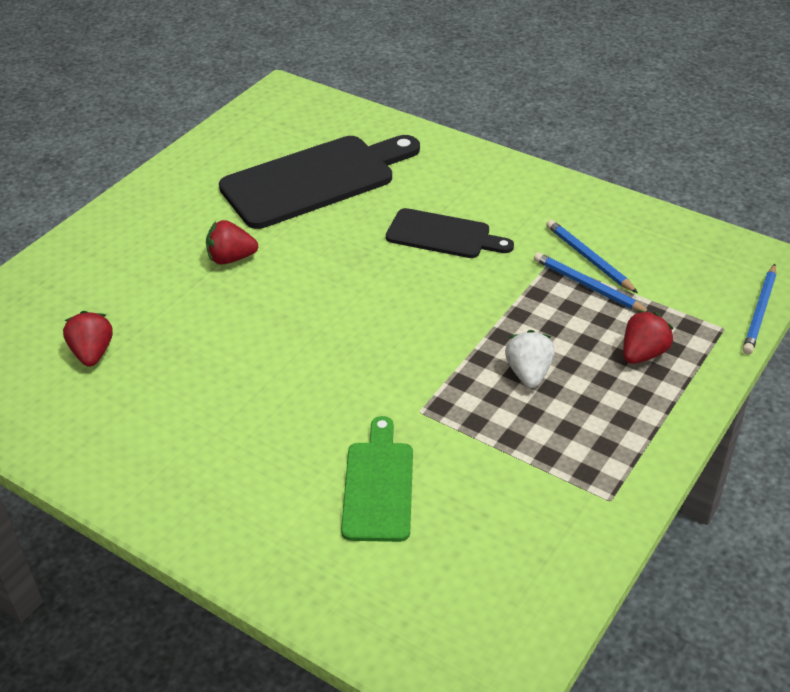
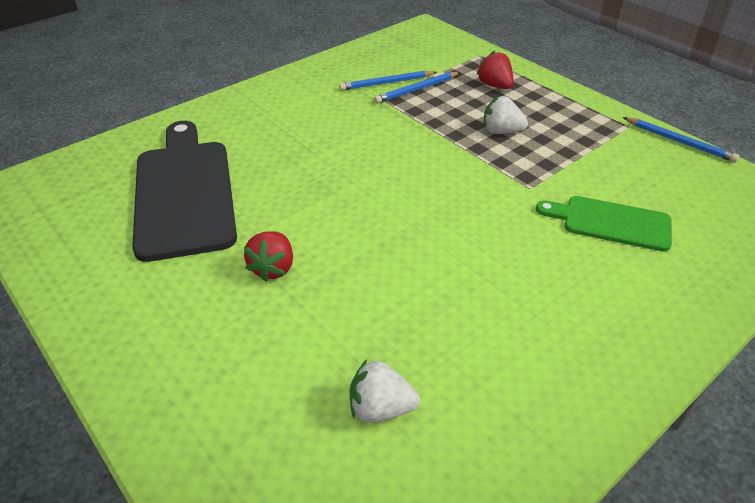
camera: 75 degrees left, 0 degrees up
(92, 353) = (380, 408): red strawberry -> white strawberry
(443, 235) = (319, 137): black cutting board -> none
(760, 311) = (469, 41): blue pencil -> blue pencil (679, 142)

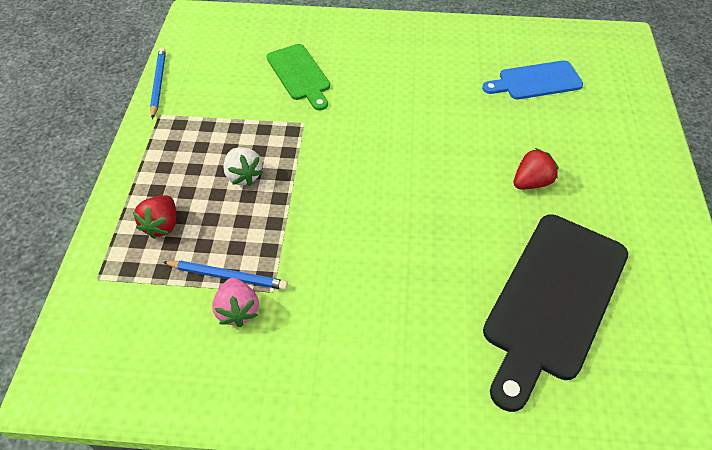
camera: 135 degrees left, 10 degrees up
(380, 408) = (536, 81): white strawberry -> blue cutting board
(386, 83) = (238, 310): blue pencil -> pink strawberry

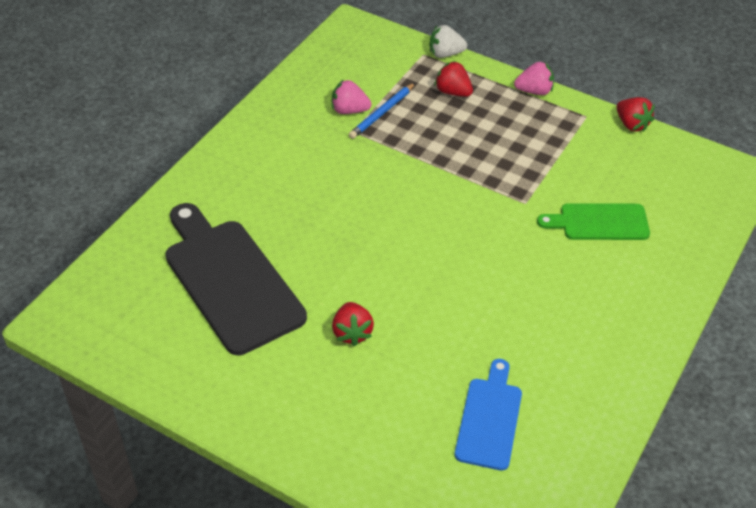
camera: 115 degrees right, 5 degrees down
(134, 160) = (534, 91): none -> pink strawberry
(158, 84) = (631, 124): blue pencil -> red strawberry
(243, 175) = (479, 147): white strawberry -> white strawberry (445, 54)

